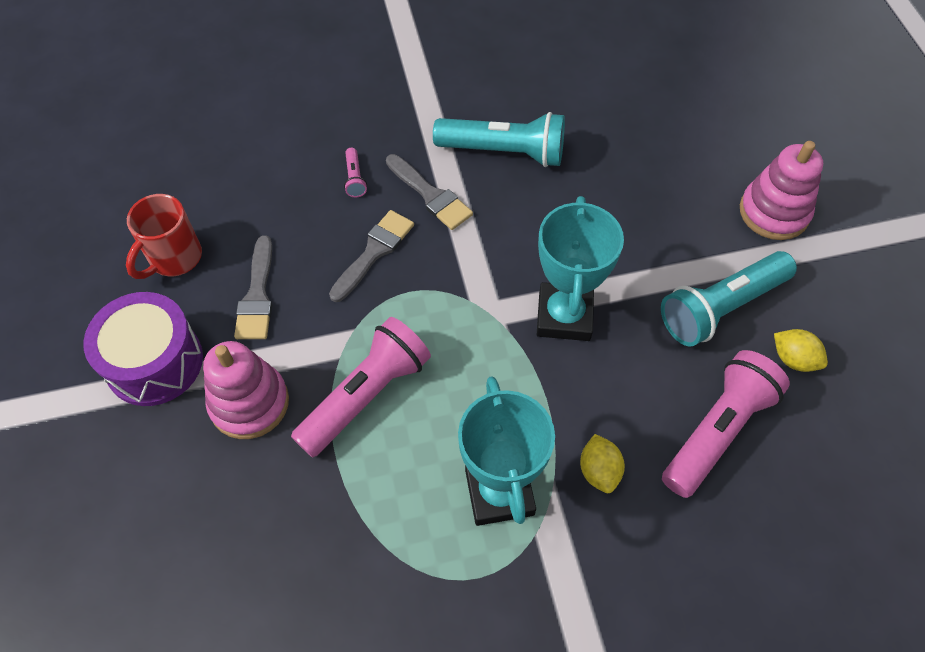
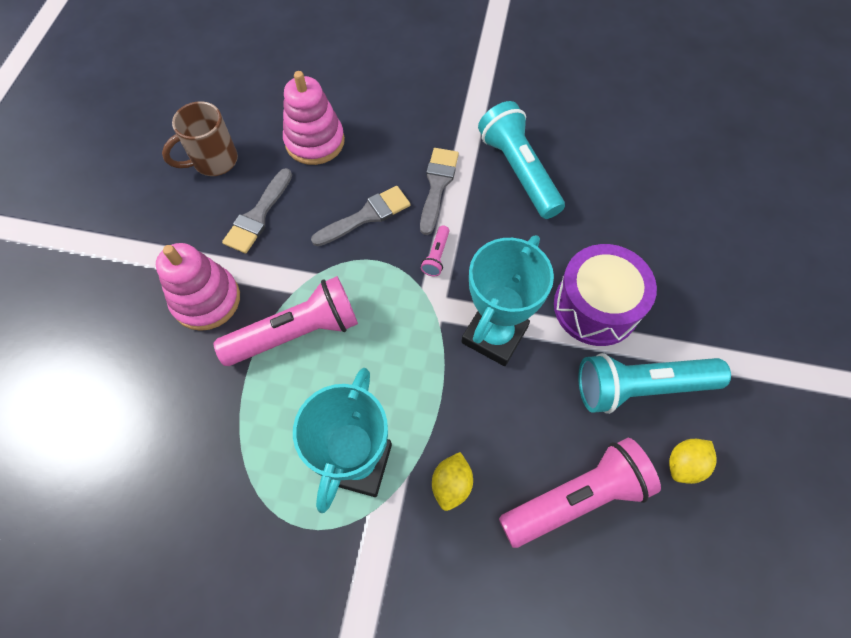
camera: 25 degrees right, 5 degrees up
(154, 362) = (156, 237): purple drum -> purple drum (596, 306)
(174, 258) = (213, 161): red mug -> brown mug
(355, 178) = (384, 148): pink flashlight -> pink flashlight (436, 256)
(430, 195) = (437, 185): grey brush -> grey brush turned 150 degrees counterclockwise
(504, 152) = (519, 171): turquoise flashlight -> turquoise flashlight turned 150 degrees counterclockwise
(774, 212) = (739, 319): pink stacking toy -> pink stacking toy (315, 141)
(793, 359) = (684, 464): yellow lemon -> yellow lemon turned 75 degrees clockwise

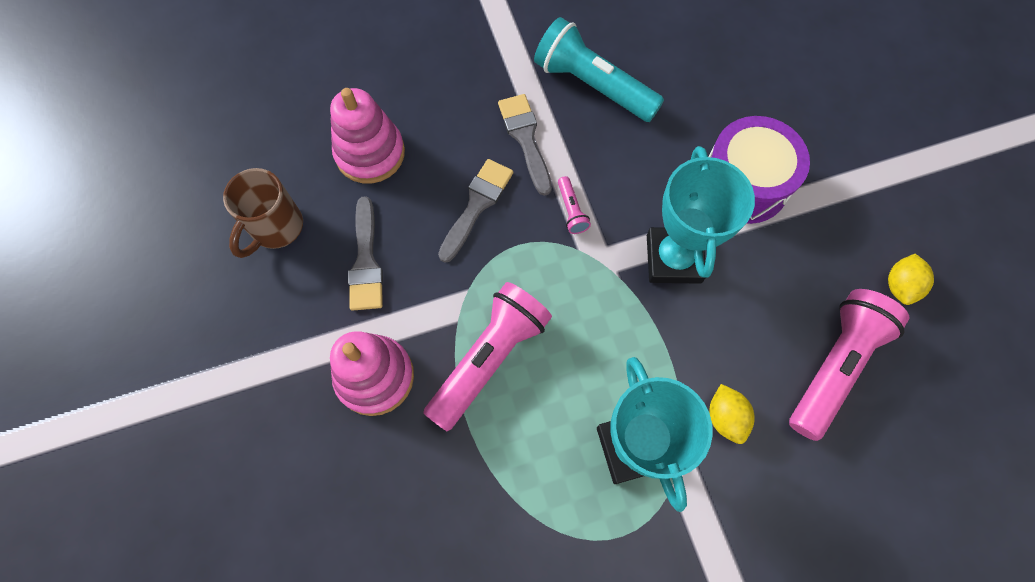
camera: 30 degrees left, 5 degrees up
(641, 387) = (825, 237): turquoise flashlight -> none

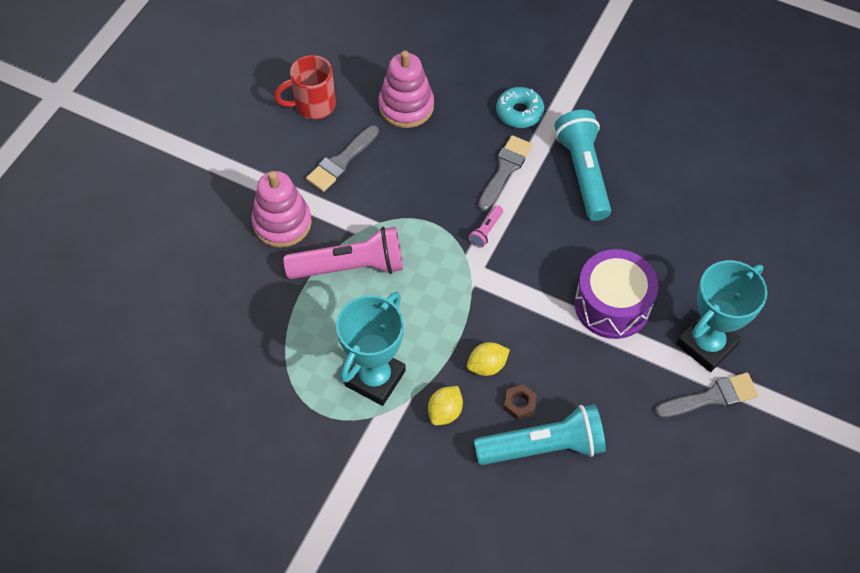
camera: 45 degrees right, 10 degrees down
(275, 228) = (313, 105): brown mug -> red mug
(477, 205) = (434, 183): grey brush -> grey brush (711, 397)
(479, 74) = (519, 112): none -> turquoise donut
(674, 259) = (516, 307): turquoise trophy -> turquoise trophy (707, 344)
(774, 346) = (519, 404): none -> brown nut
(834, 366) = (542, 446): pink flashlight -> turquoise flashlight
(900, 286) = (642, 444): yellow lemon -> yellow lemon (487, 366)

